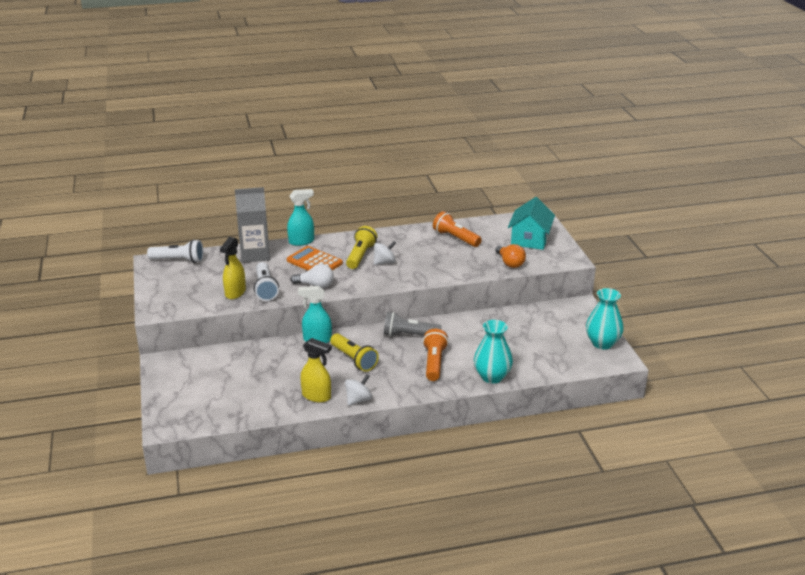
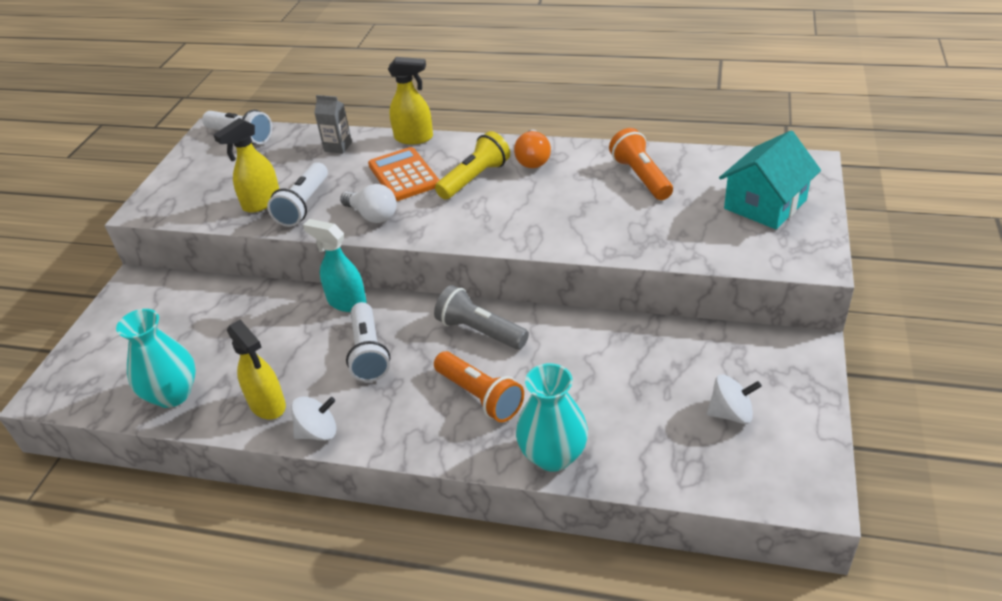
camera: 30 degrees right, 10 degrees up
(255, 254) = (338, 147): grey carton -> grey carton, size x0.52
(301, 241) = (414, 138): turquoise spray bottle -> yellow spray bottle
(354, 359) = (369, 353): yellow flashlight -> white flashlight
(384, 262) = (500, 197): white spinning top -> white spinning top (731, 413)
(434, 363) = (480, 396): orange flashlight -> orange flashlight turned 105 degrees clockwise
(510, 263) = (698, 243): orange light bulb -> orange light bulb (533, 159)
(602, 343) = (799, 444): turquoise vase -> turquoise vase (172, 394)

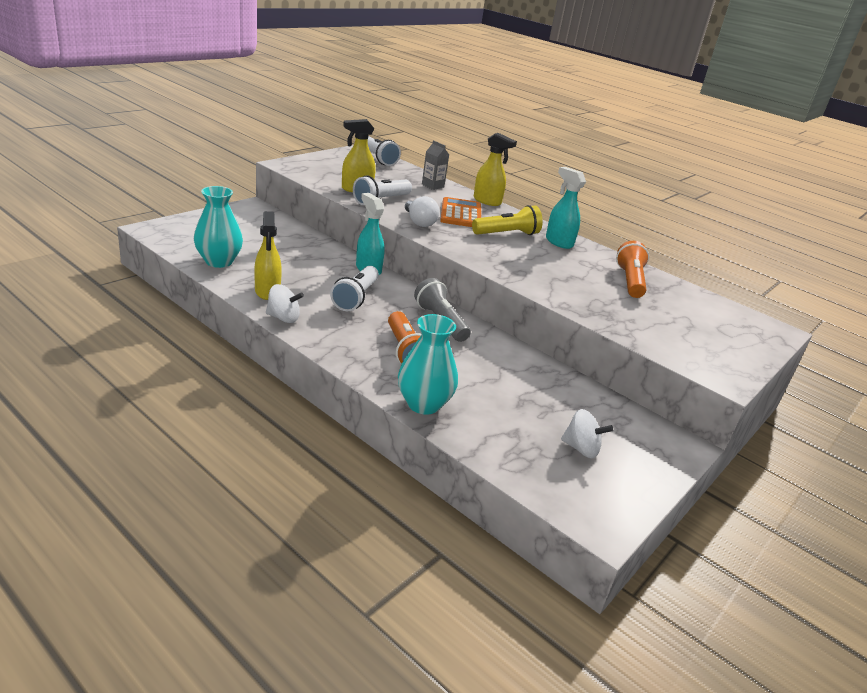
camera: 20 degrees right, 10 degrees down
(533, 159) = (558, 242): orange light bulb -> turquoise spray bottle
(765, 204) = (715, 334): turquoise house -> none

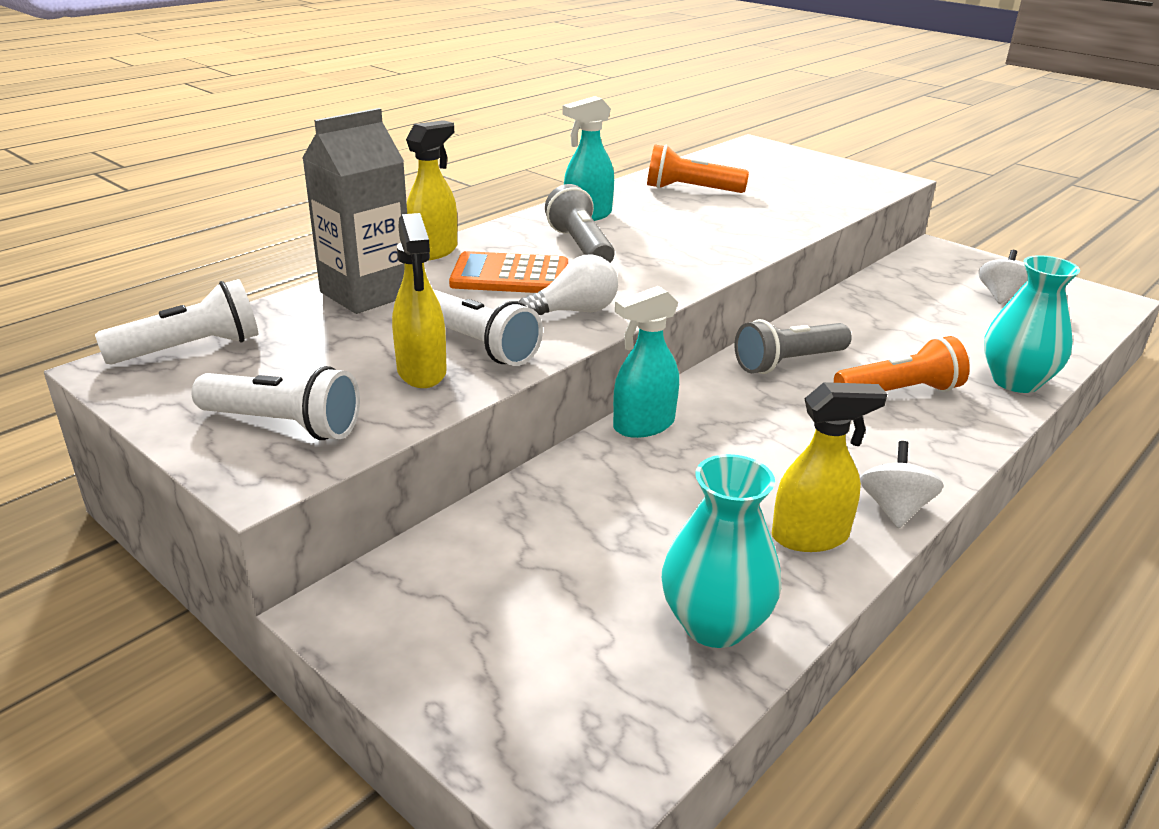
camera: 85 degrees left, 0 degrees up
(356, 298) = (764, 436): white flashlight -> white flashlight (283, 425)
(433, 186) = (366, 294): grey carton -> grey carton, size x1.92
(507, 234) = (580, 246): yellow flashlight -> grey flashlight

